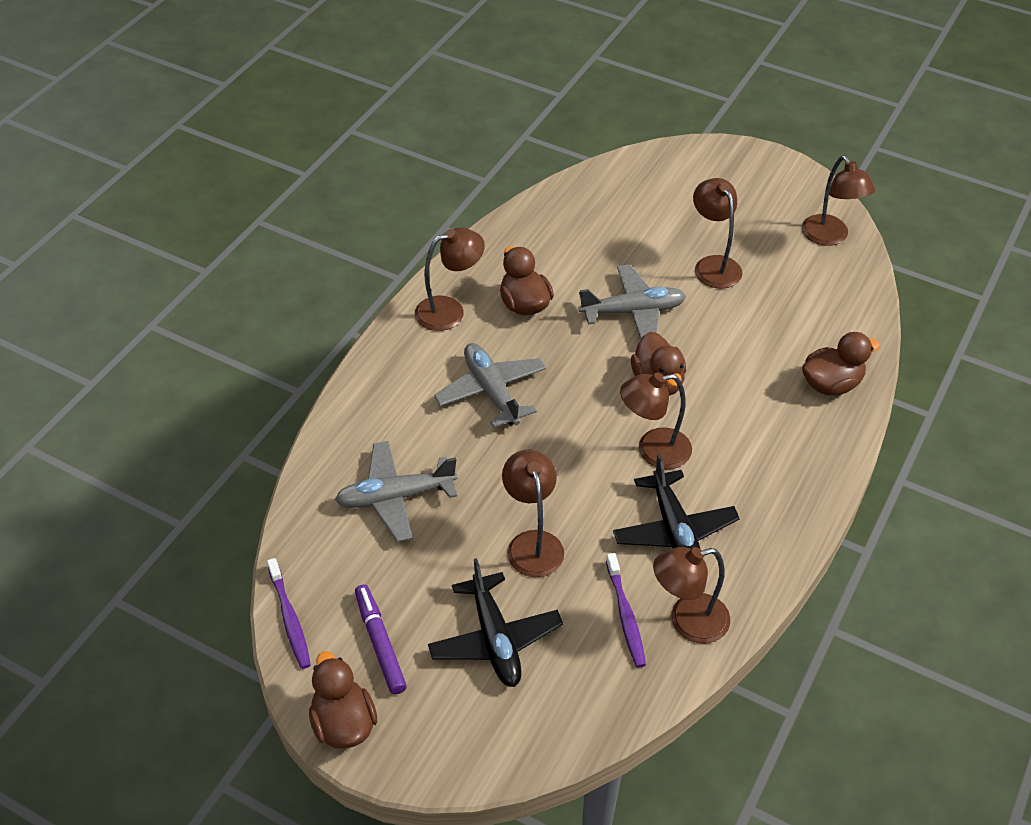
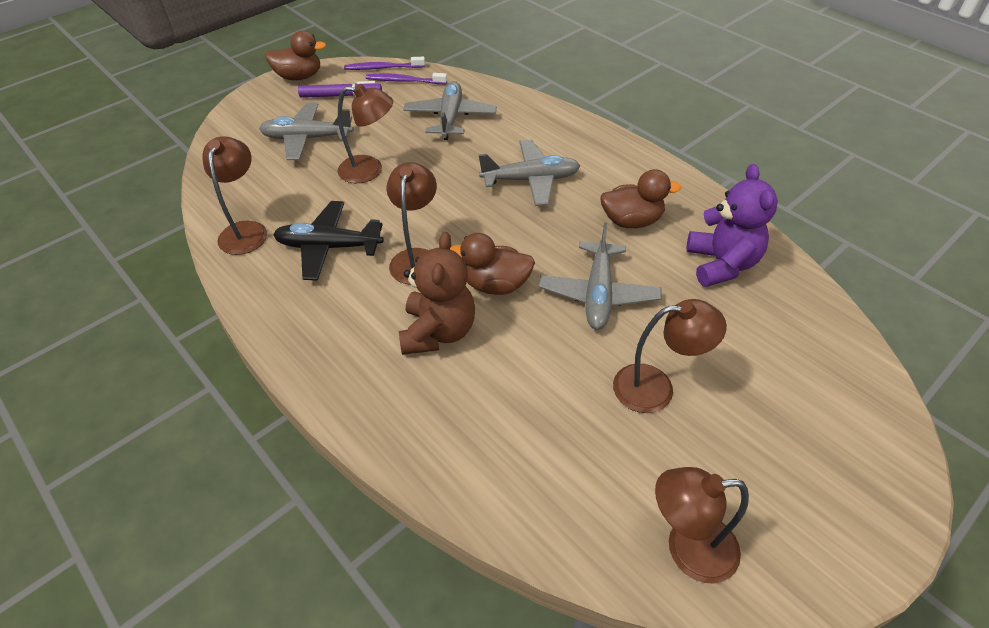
camera: 110 degrees right, 0 degrees up
(449, 310) = (636, 175): brown lamp -> none
(495, 639) = (307, 138): black plane -> grey plane
(557, 241) = (721, 264): none -> purple teddy bear
(625, 615) = (276, 200): purple toothbrush -> purple toothbrush (404, 81)
(733, 406) = (438, 332): none -> brown teddy bear
(831, 384) = (426, 431): brown duck -> none

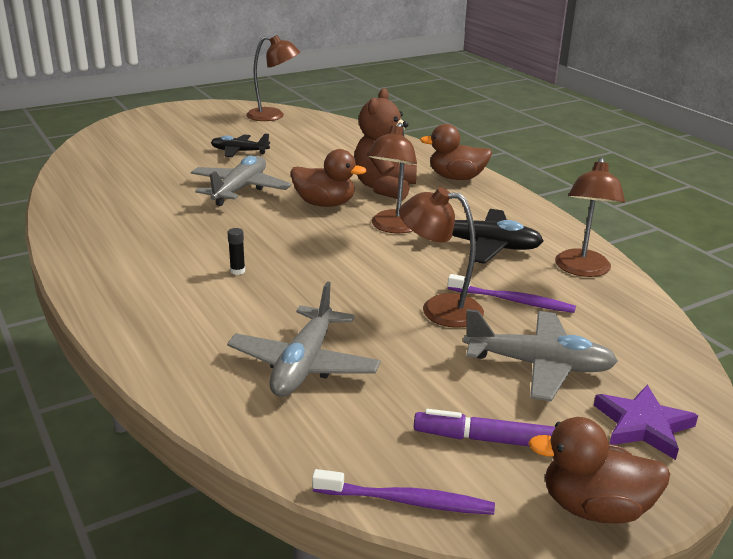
camera: 170 degrees left, 20 degrees down
(258, 114) = (643, 425): none -> purple star
(404, 81) = (365, 455): purple toothbrush -> purple toothbrush (513, 301)
(530, 180) = (237, 271): grey plane -> black glue stick
(631, 221) = (161, 225): brown duck -> brown duck (456, 178)
(656, 388) = (239, 152): brown lamp -> black plane
(721, 264) = (116, 191): purple teddy bear -> none

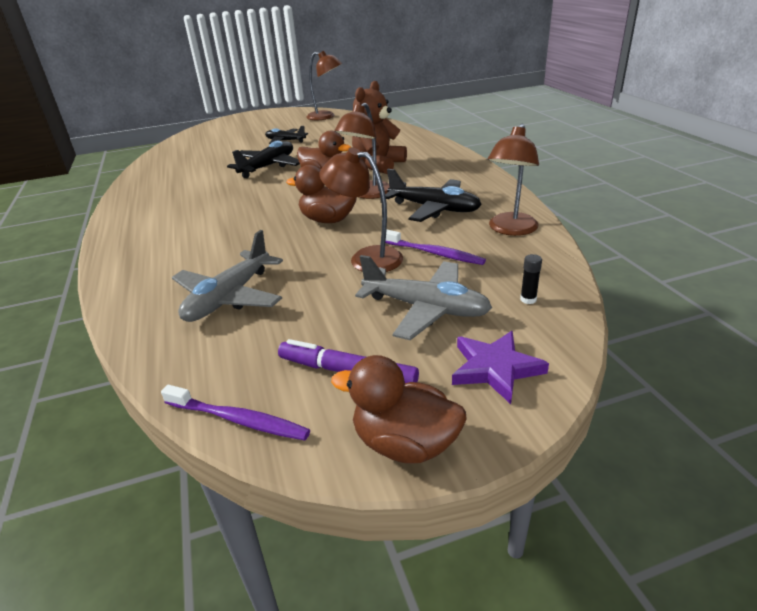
camera: 15 degrees right, 5 degrees up
(237, 271) = (227, 224): black glue stick -> black glue stick (528, 299)
(240, 189) = (268, 167): grey plane -> black plane
(456, 178) = (441, 158): brown duck -> brown duck (328, 220)

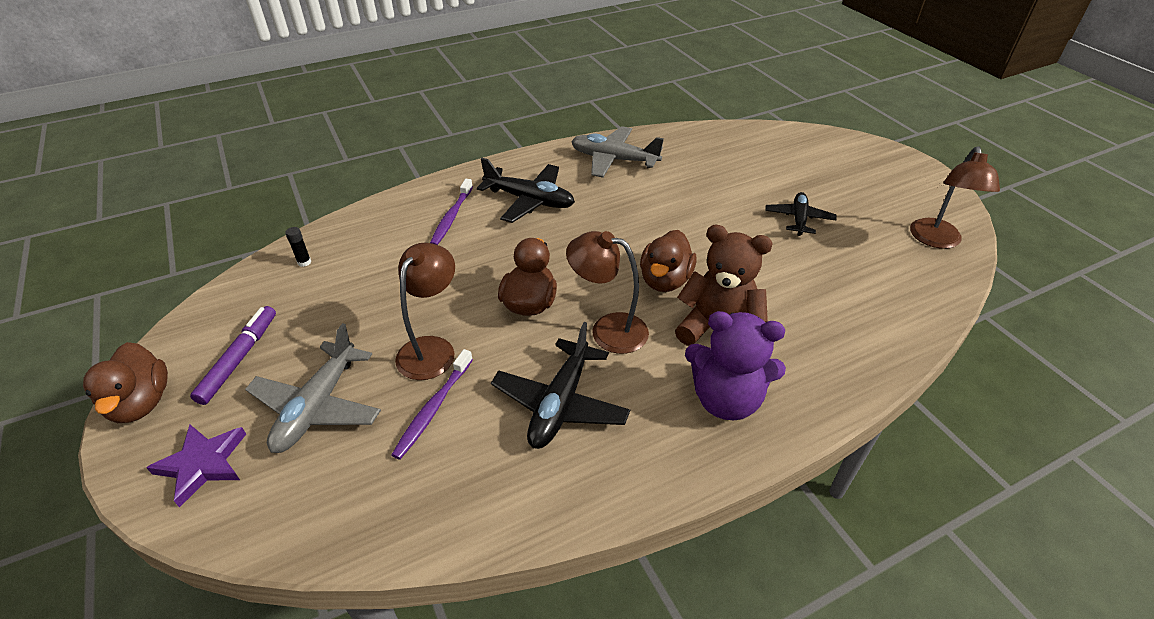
camera: 80 degrees right, 10 degrees up
(229, 297) = (375, 265): grey plane -> grey plane (614, 160)
(238, 420) = (209, 307): purple toothbrush -> purple toothbrush (451, 217)
(268, 167) = (693, 223): black plane -> black plane (529, 200)
(404, 444) = (141, 403): brown duck -> brown duck turned 150 degrees clockwise
(436, 166) = (726, 399): none -> purple teddy bear
(510, 229) = (489, 493): brown lamp -> none
(528, 299) = (309, 501): black glue stick -> black glue stick (304, 262)

